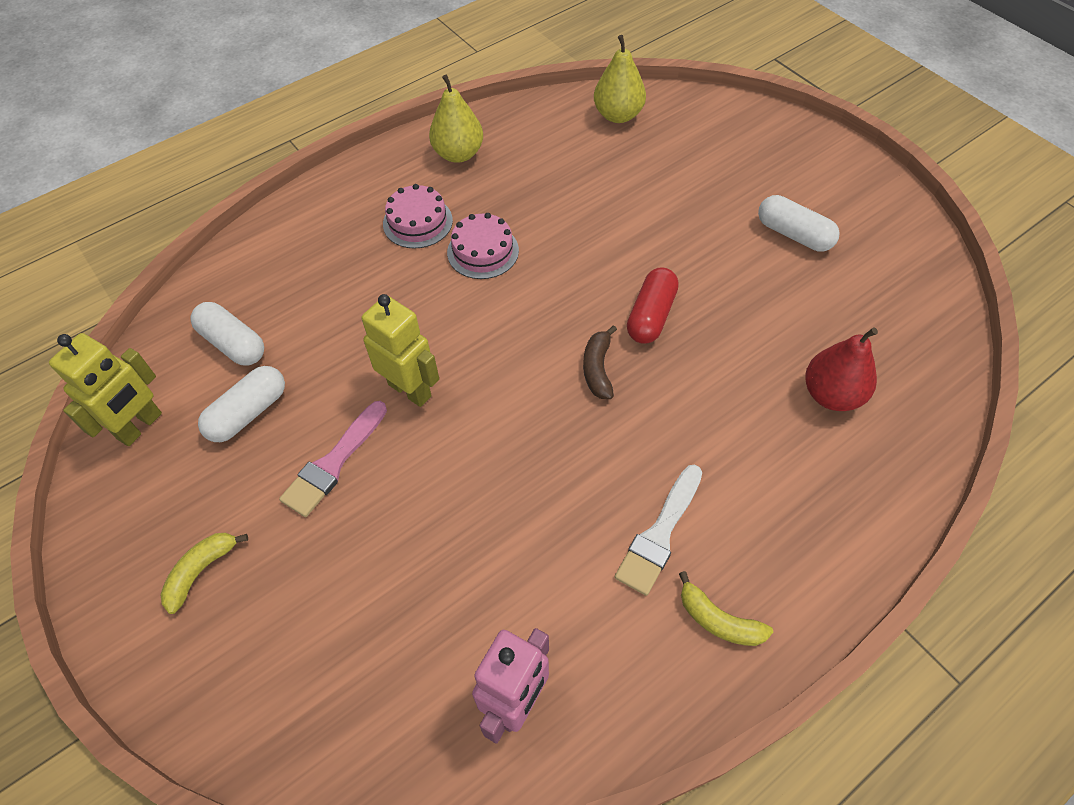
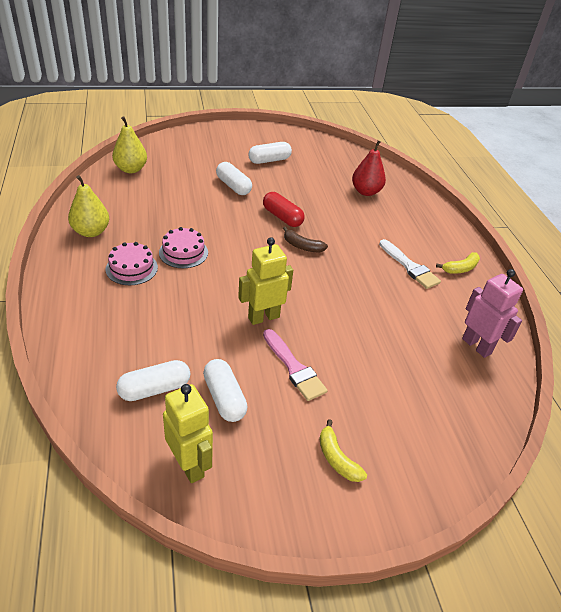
camera: 70 degrees left, 15 degrees down
(678, 228) = (233, 186): none -> white capsule

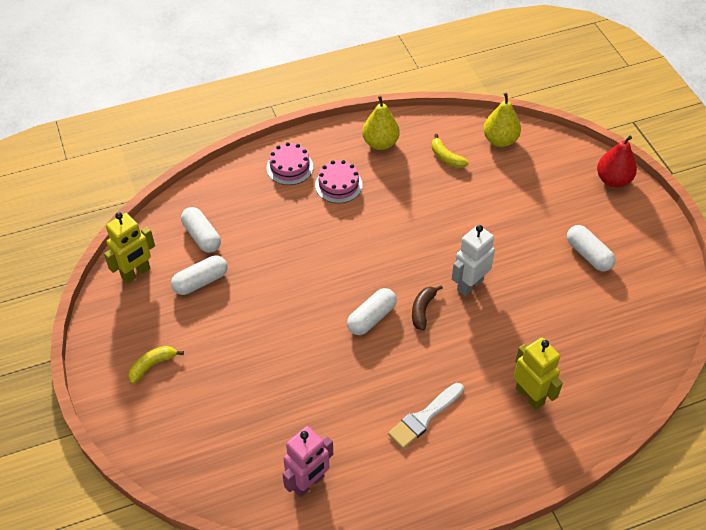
camera: 85 degrees right, 10 degrees up
(183, 252) = (375, 215): pink cake -> pink cake (289, 167)
(233, 186) = (511, 231): white capsule -> white capsule (371, 318)
(263, 317) = (301, 293): yellow robot -> yellow robot (530, 396)
(282, 217) = (469, 285): red capsule -> white robot
(294, 368) = (243, 325): pink brush -> none
(366, 192) = (567, 365): red pear -> red pear (613, 180)
(460, 268) = (441, 474): yellow banana -> yellow banana (446, 157)

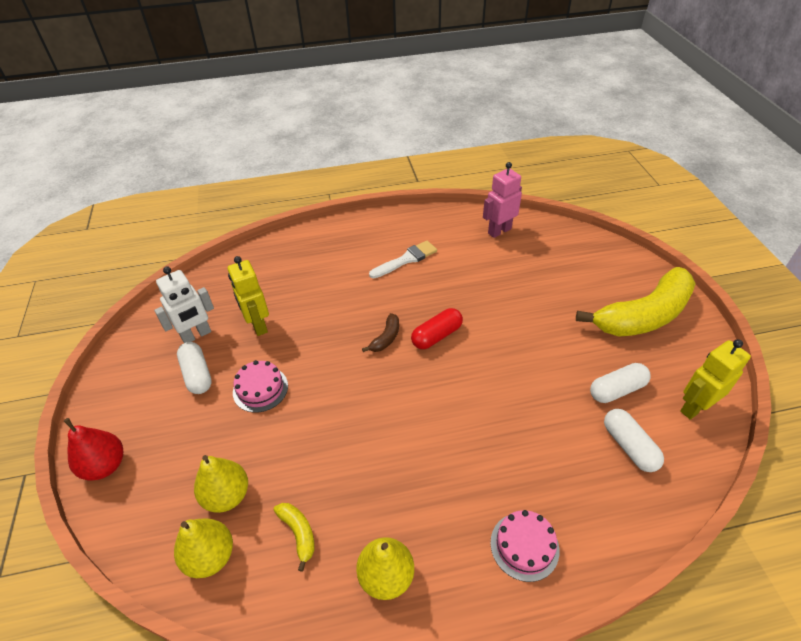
camera: 170 degrees left, 5 degrees down
(152, 365) = (643, 316): yellow banana -> yellow banana, size x2.50
(338, 185) = (456, 504): pink cake -> pink cake (260, 389)
(371, 318) = (436, 336): white capsule -> red capsule
(469, 285) = (332, 357): white robot -> white robot (196, 335)
(508, 172) = (227, 495): none -> yellow pear
(530, 396) = (317, 266): yellow robot -> yellow robot (258, 325)

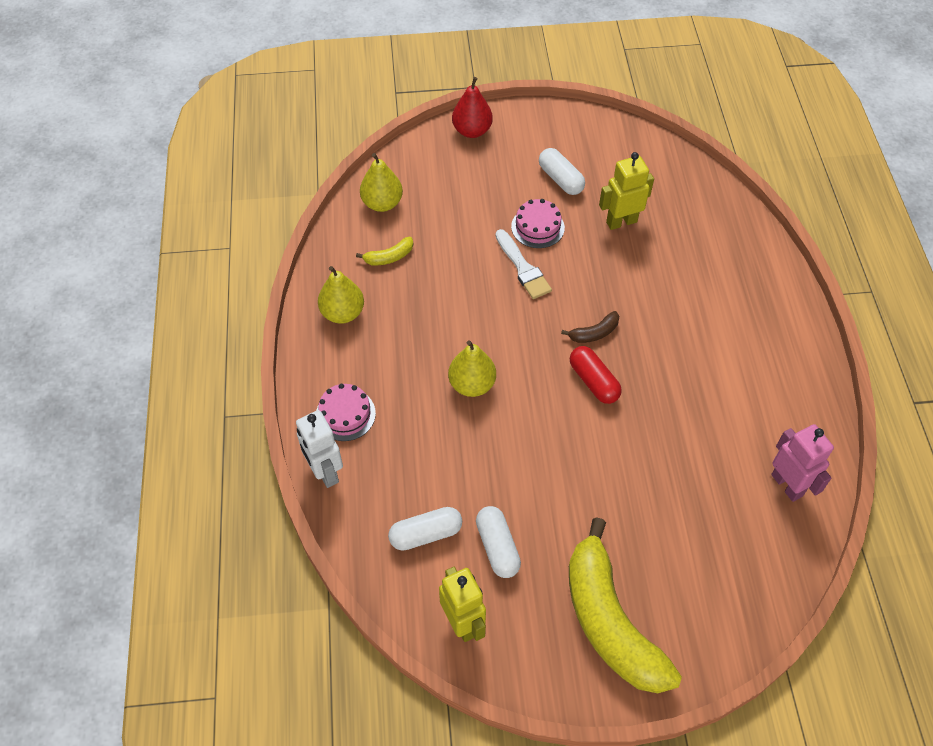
camera: 95 degrees right, 10 degrees up
(196, 335) = (611, 174): white robot -> white robot (325, 472)
(197, 374) = (560, 179): white capsule -> white capsule turned 75 degrees clockwise
(227, 495) = (431, 210): yellow pear -> yellow pear (472, 384)
(386, 338) = (594, 333): brown banana -> brown banana turned 60 degrees counterclockwise
(406, 259) = (725, 365): white brush -> white brush (523, 268)

